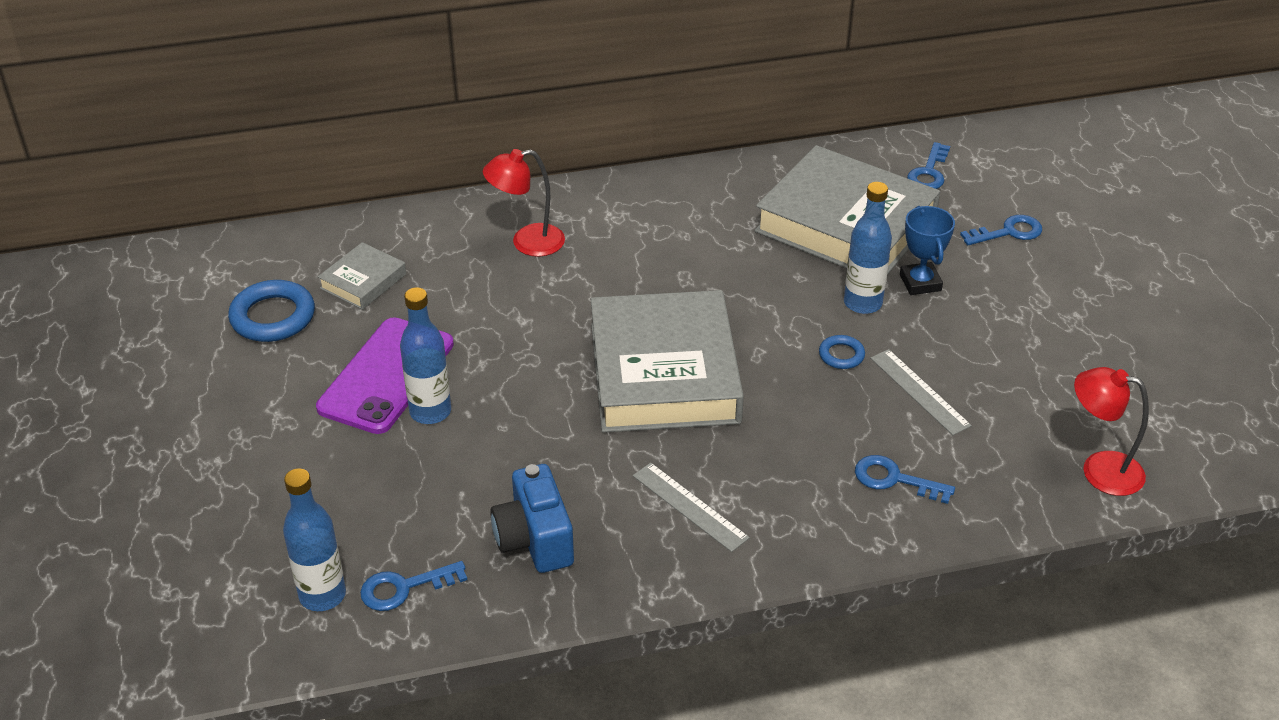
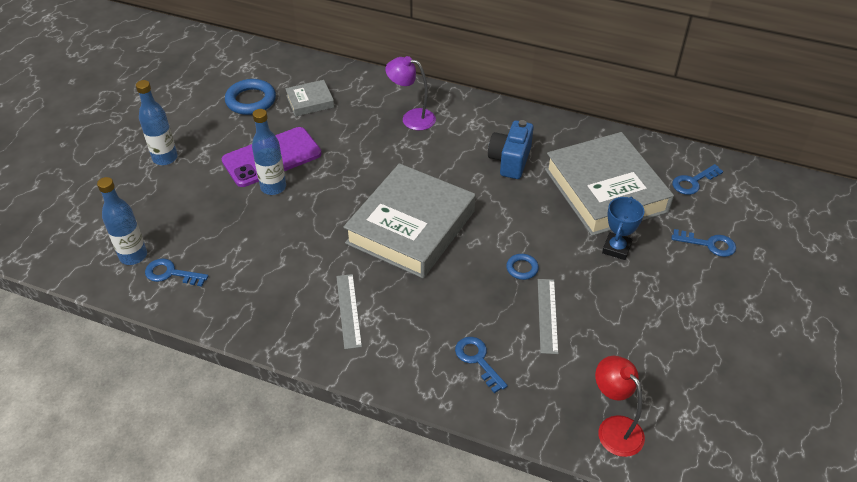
camera: 35 degrees right, 5 degrees up
(527, 242) = (411, 118): red lamp -> purple lamp
(534, 539) = (254, 283): blue camera -> blue camera (510, 161)
(862, 303) = (567, 243): blue bottle -> blue bottle (165, 158)

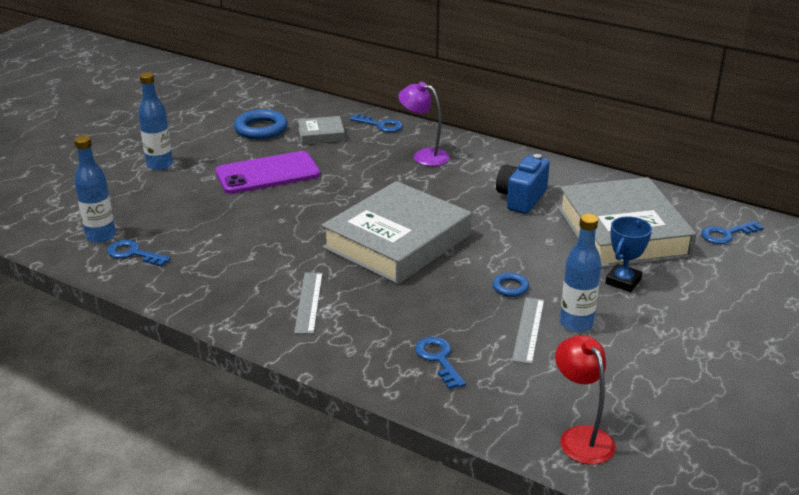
camera: 10 degrees right, 15 degrees down
(273, 187) = (261, 197): blue bottle -> blue bottle (576, 323)
(709, 244) = (733, 288): blue key -> blue key (380, 125)

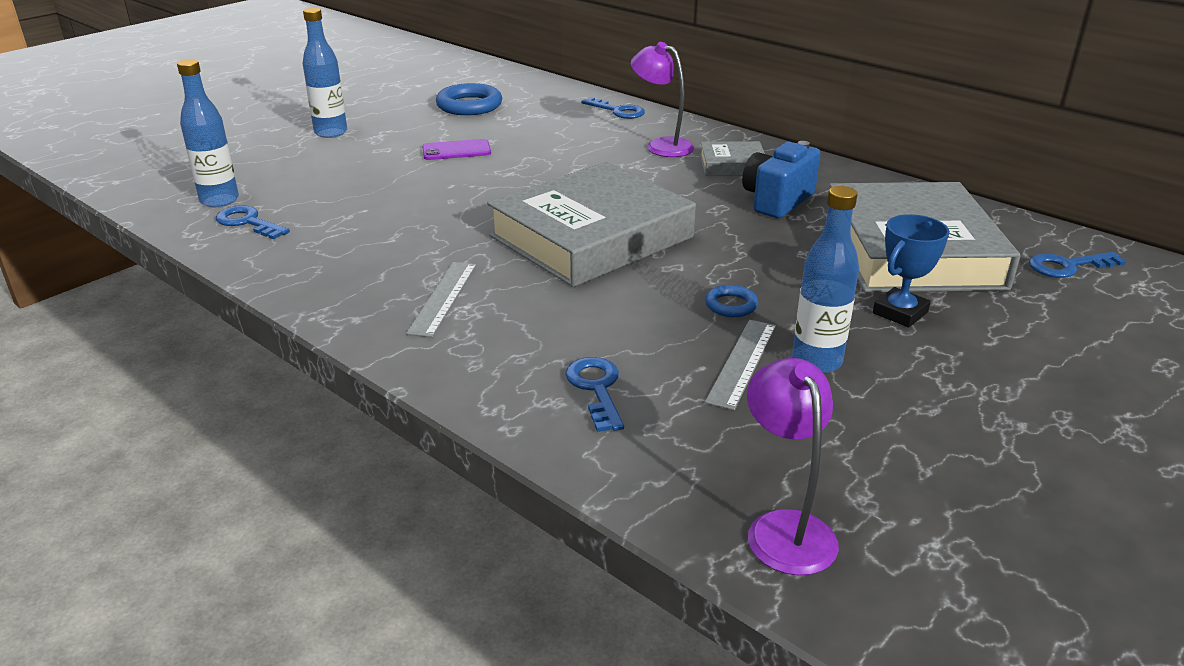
camera: 10 degrees right, 0 degrees up
(268, 173) = (456, 150): purple phone -> purple phone, size x0.53
(321, 134) = (540, 115): grey book -> grey book (732, 165)
(581, 437) = (784, 528): red lamp -> purple lamp

